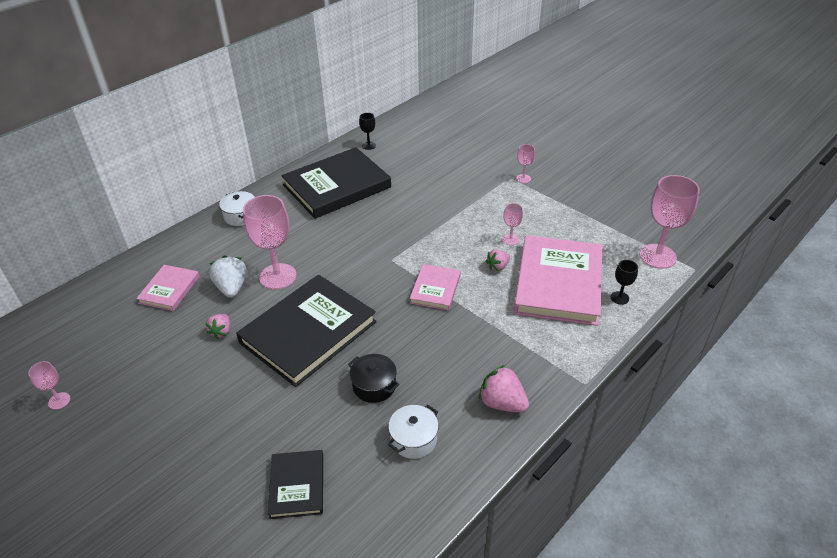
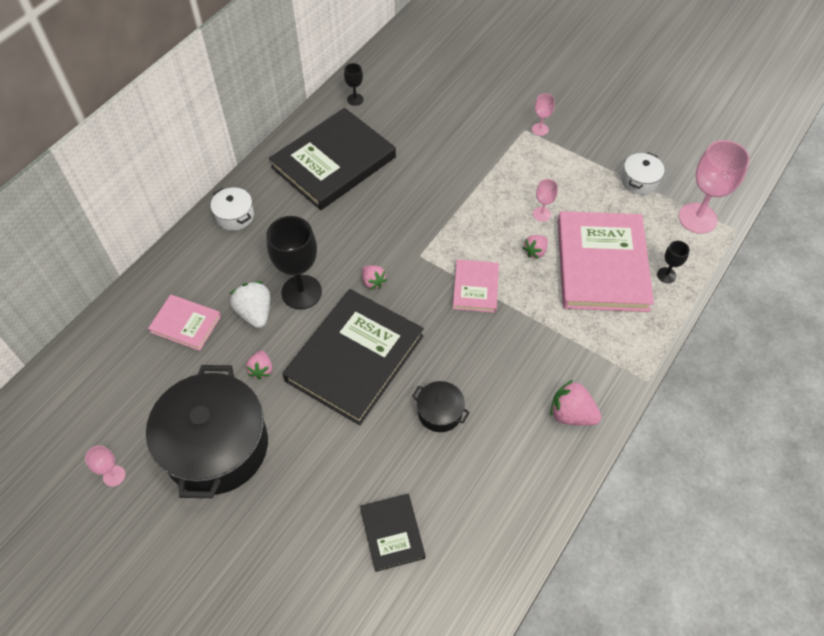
camera: 10 degrees left, 15 degrees up
(159, 388) = (216, 446): none -> black pot
(169, 289) = (186, 324): pink book -> pink book turned 75 degrees counterclockwise
(278, 276) = (301, 292): pink goblet -> black goblet
(343, 275) = (373, 282): none -> pink strawberry
(413, 439) = (493, 466): white pot -> white pot (639, 181)

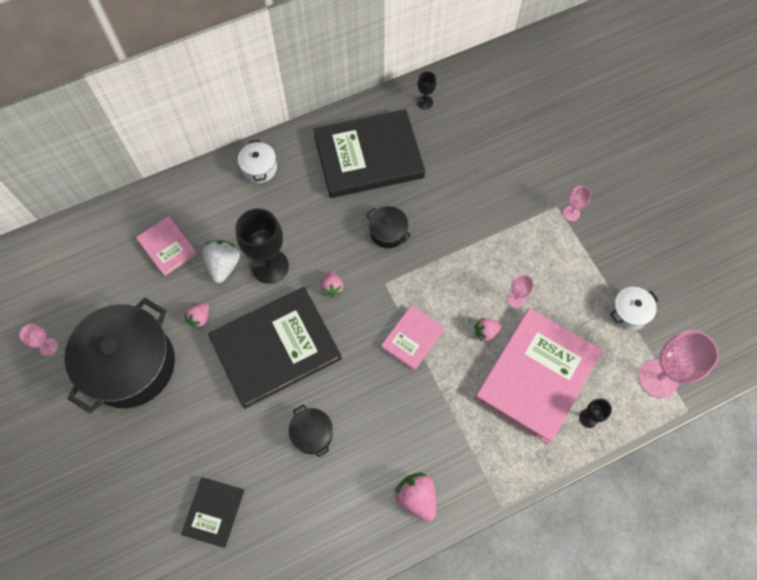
camera: 30 degrees right, 10 degrees up
(393, 214) = (388, 232): none -> black pot

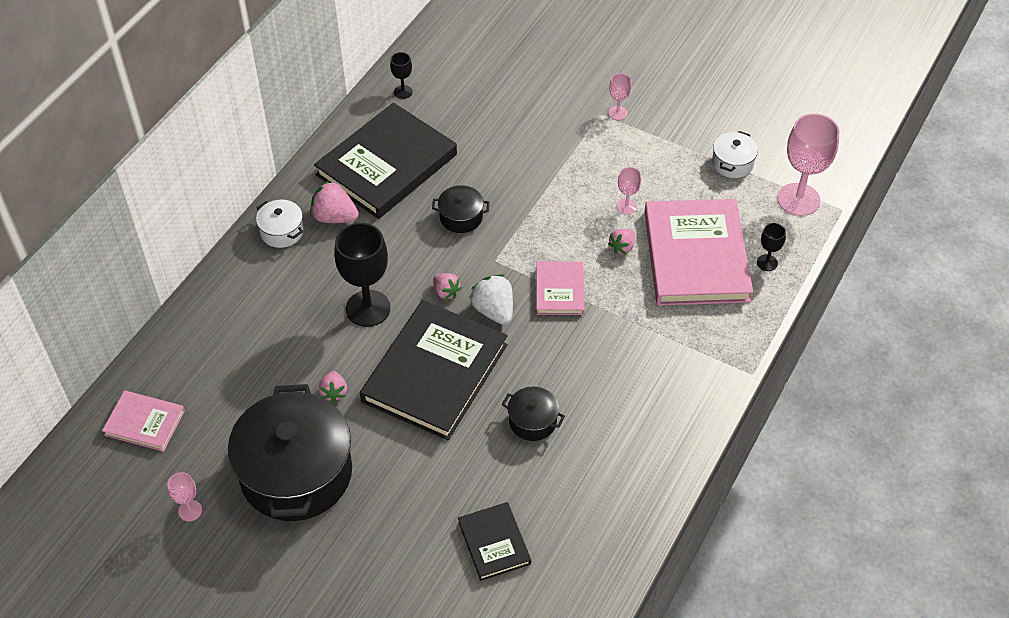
camera: 35 degrees left, 15 degrees down
(167, 247) = (244, 351): pink book -> pink book (144, 423)
(224, 265) = (319, 334): white strawberry -> white strawberry (494, 310)
(416, 497) = (673, 412): pink strawberry -> pink strawberry (334, 217)

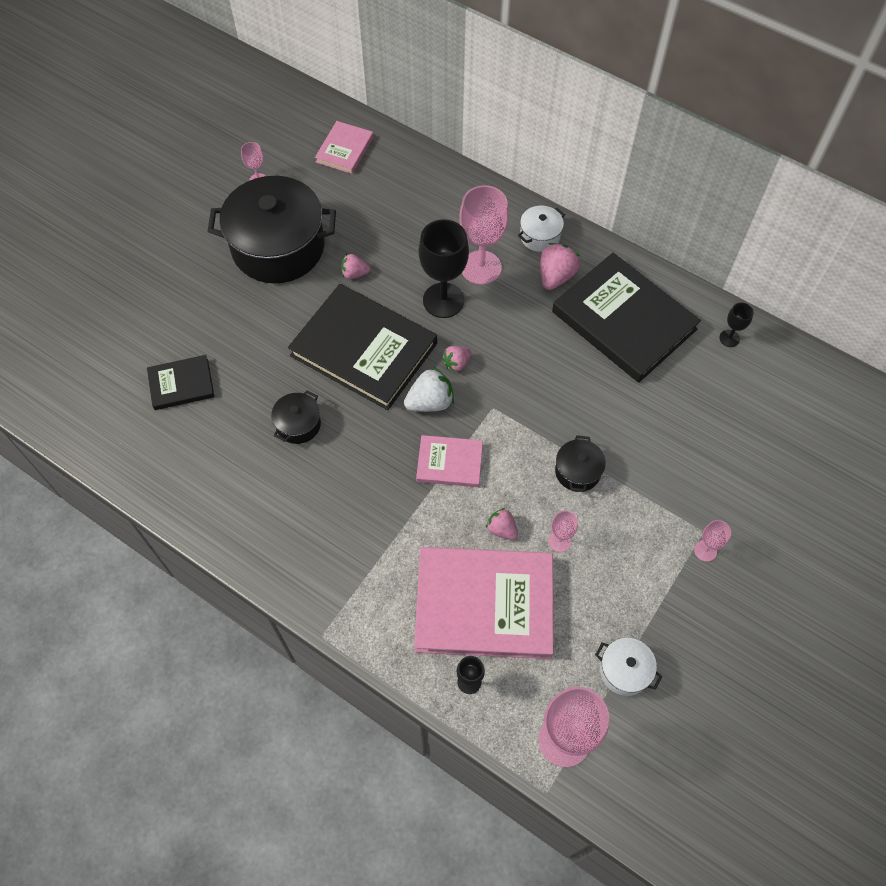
camera: 95 degrees right, 10 degrees up
(324, 279) = (481, 267): none -> pink goblet
(461, 217) = (551, 381): black pot -> black pot (577, 471)

